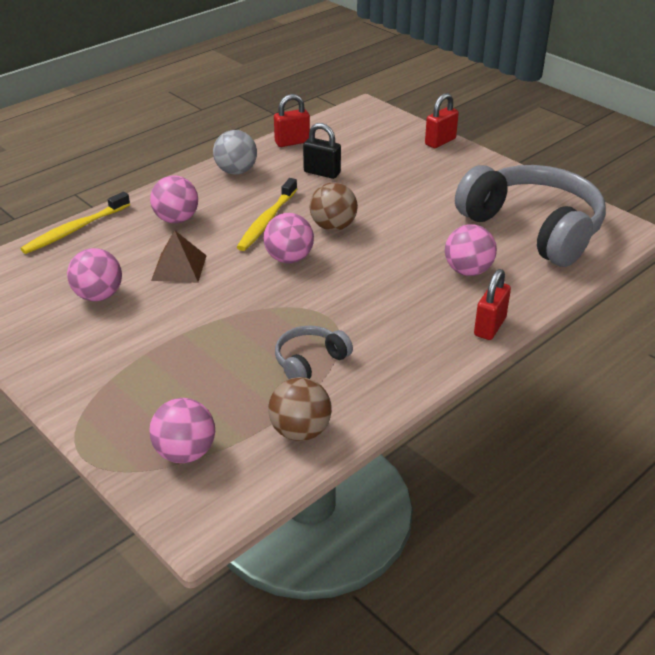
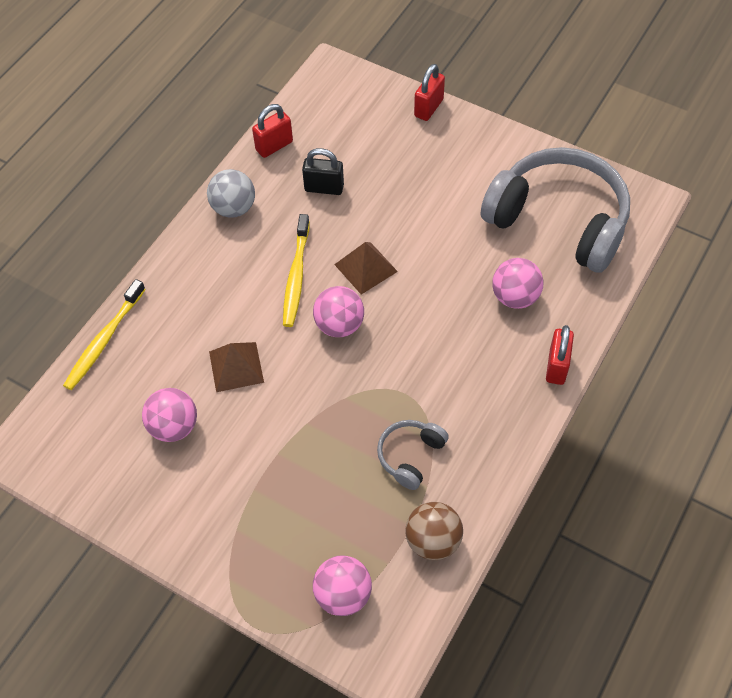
camera: 15 degrees left, 20 degrees up
(176, 219) = (203, 298): pink ball -> none
(333, 227) = (365, 268): brown ball -> brown pyramid

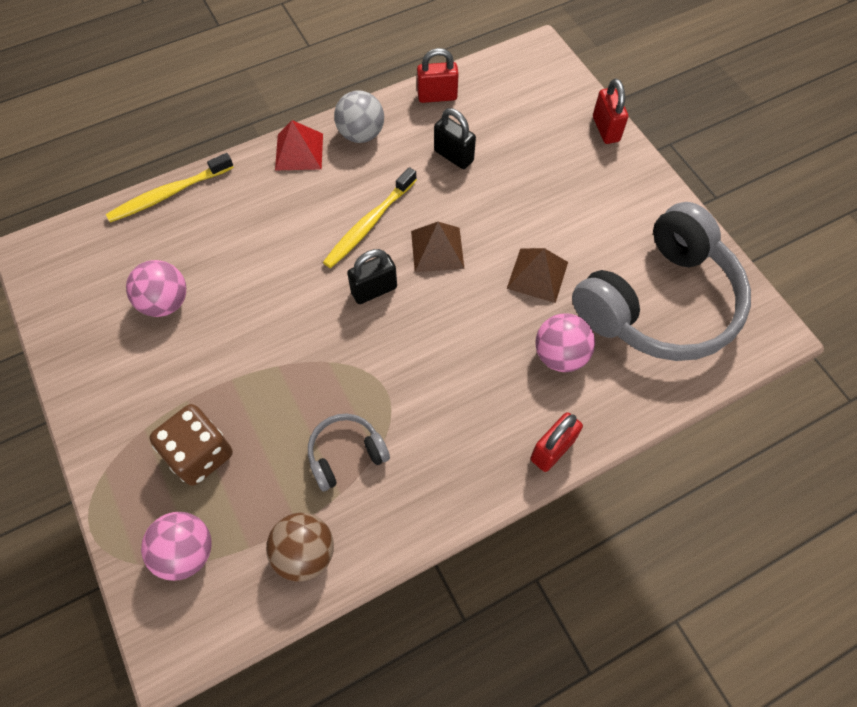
camera: 30 degrees right, 5 degrees up
(191, 248) = (299, 151): none -> red pyramid
(236, 366) = (257, 278): brown pyramid -> brown pyramid (537, 275)
(297, 521) = (200, 454): none -> brown dice
(339, 325) = (374, 290): pink ball -> black padlock
(428, 108) = (605, 129): red padlock -> red padlock turned 75 degrees counterclockwise
(559, 221) = (659, 303): grey headphones -> grey headphones turned 75 degrees clockwise

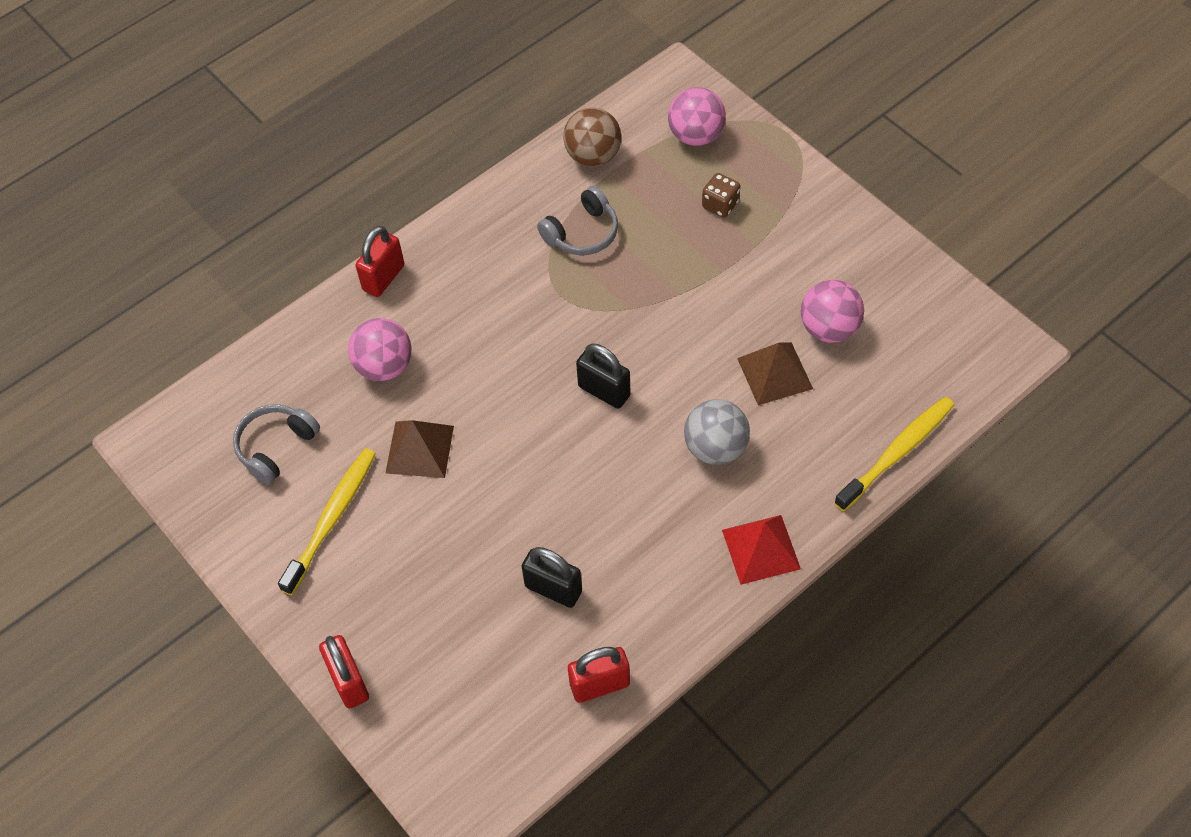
camera: 170 degrees right, 5 degrees down
(200, 454) = (720, 205): brown dice -> brown dice, size x0.57
(361, 134) = (688, 595): grey ball -> grey ball (715, 448)
(369, 223) = (635, 469): yellow toothbrush -> yellow toothbrush (331, 519)
(374, 290) = (604, 391): black padlock -> black padlock turned 75 degrees clockwise
(437, 249) = (544, 454): brown pyramid -> brown pyramid (775, 373)
(659, 303) = (276, 447): grey headphones -> grey headphones, size x0.44

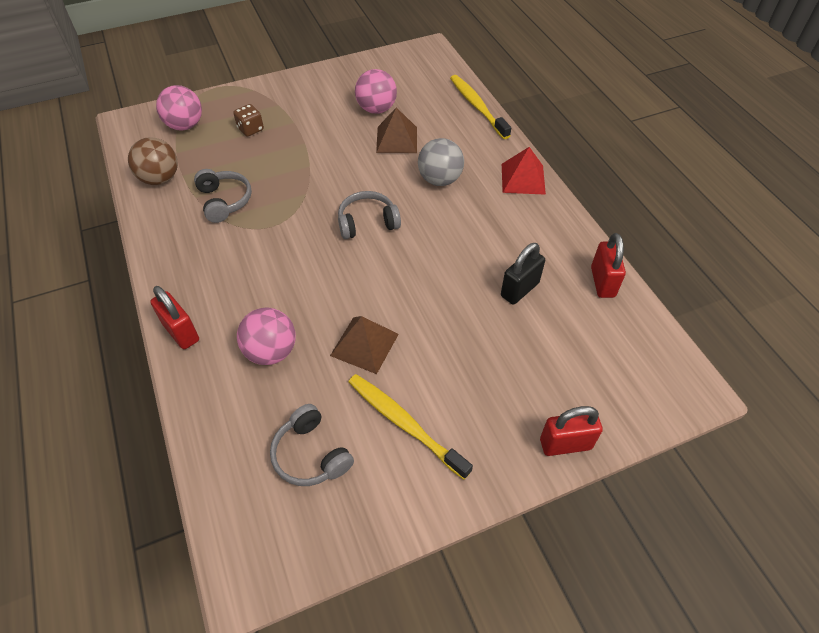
camera: 75 degrees left, 5 degrees down
(604, 391) = (367, 222): black padlock -> grey headphones

